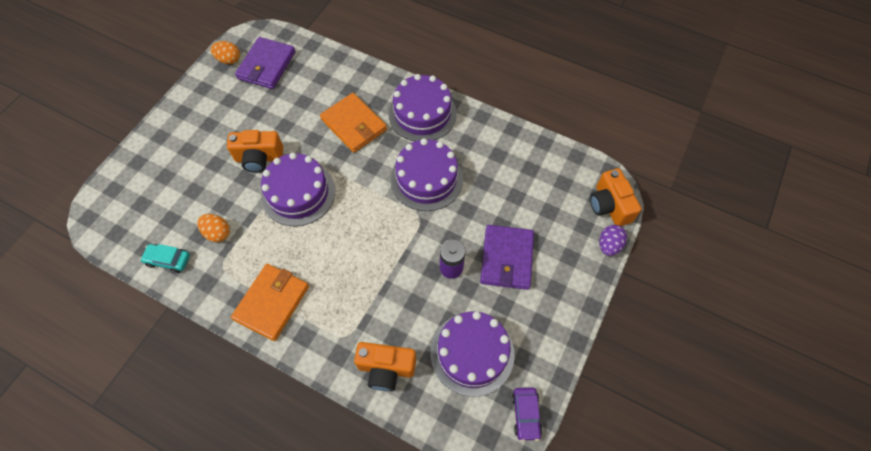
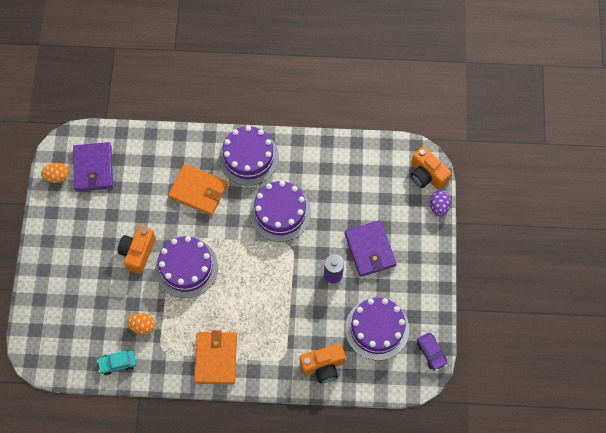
camera: 25 degrees left, 5 degrees up
(259, 158) = (138, 253): orange camera -> orange camera turned 135 degrees clockwise

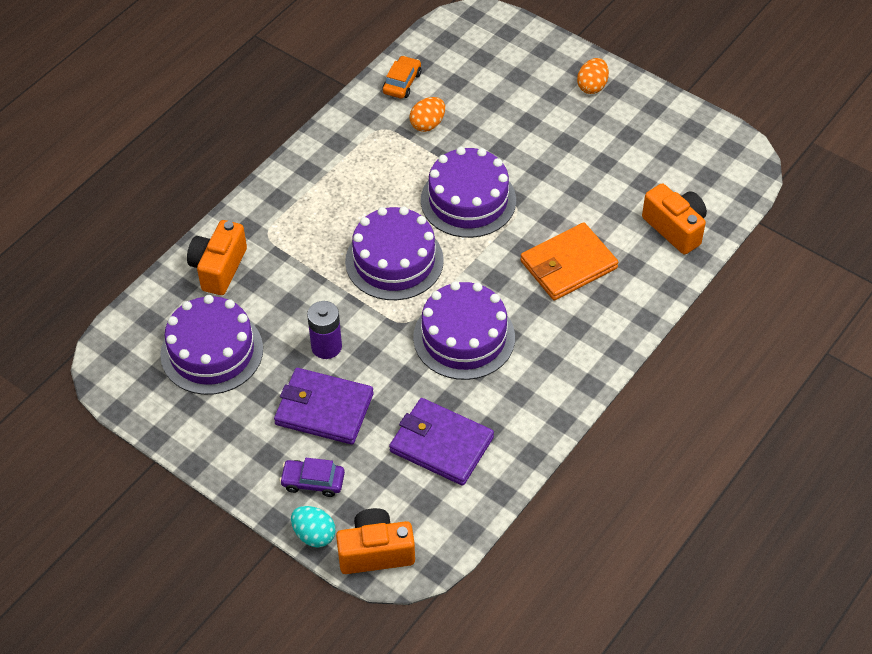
camera: 125 degrees right, 15 degrees down
(57, 177) = (702, 134): orange egg -> orange egg (592, 86)
(93, 168) = (688, 174): purple wallet -> purple wallet (441, 444)
(117, 363) = (402, 83): turquoise car -> orange car
(138, 253) = (528, 163): orange camera -> orange camera (675, 228)
(216, 358) = (326, 171): orange wallet -> none
(248, 157) = (577, 346): purple cake -> purple cake (394, 261)
(431, 353) = (126, 392): purple car -> purple car (313, 481)
(438, 207) = (314, 535): purple egg -> turquoise egg

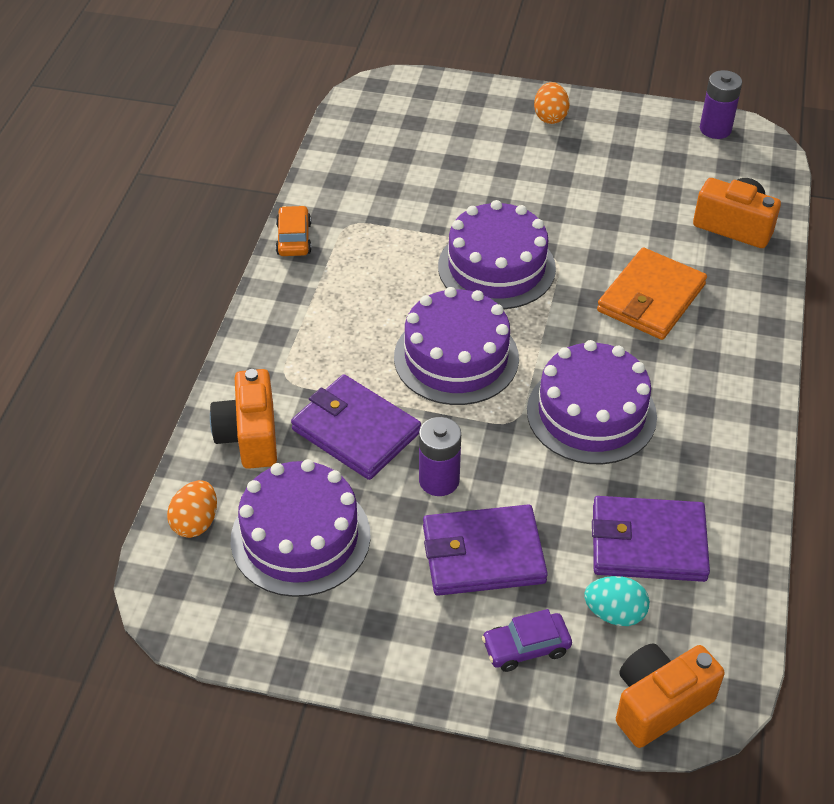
camera: 25 degrees left, 5 degrees down
(292, 290) = (356, 430): none -> purple wallet
(314, 535) = (570, 713): turquoise egg -> turquoise egg (614, 613)
(402, 83) = (342, 172): orange car -> orange car (294, 238)
(427, 124) = (399, 204): orange egg -> orange egg (195, 522)
(720, 140) = (715, 129): none -> purple battery

